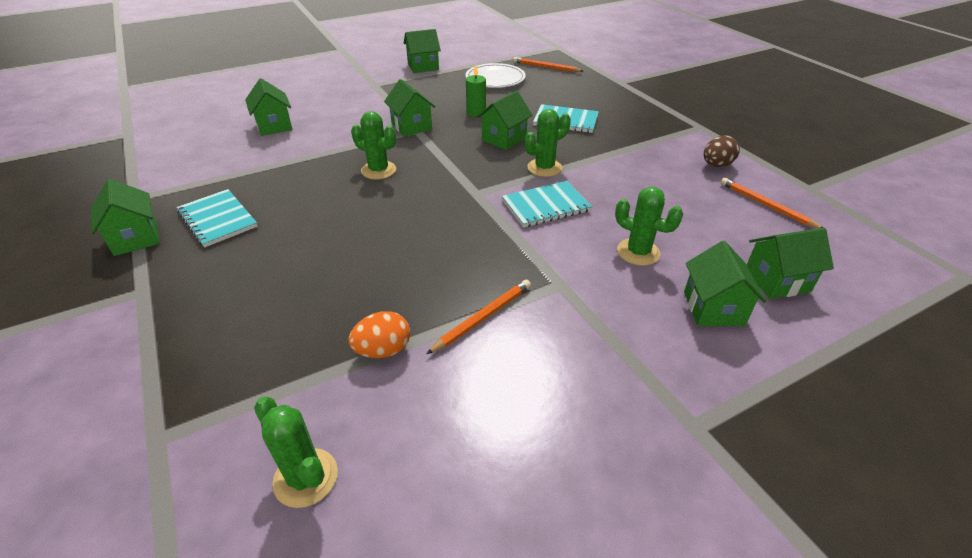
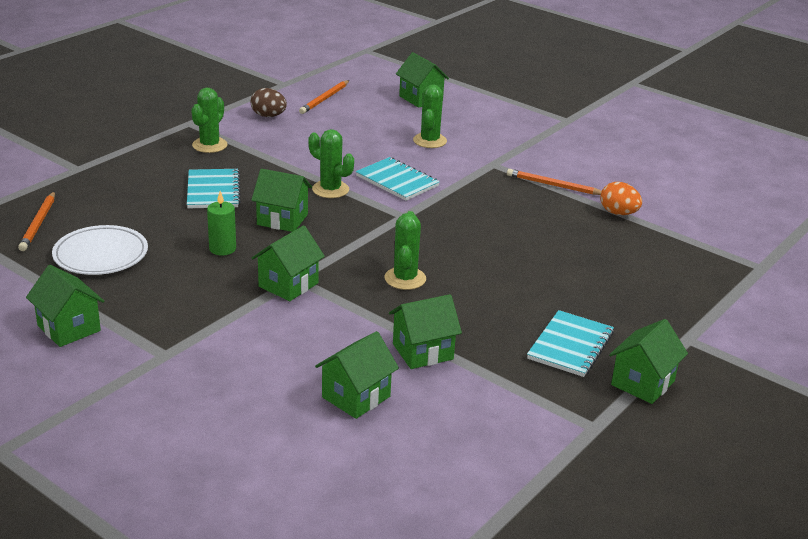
camera: 115 degrees left, 10 degrees down
(306, 477) = (718, 212): green cactus -> green cactus (210, 145)
(713, 308) = (468, 116): green house -> green house (423, 351)

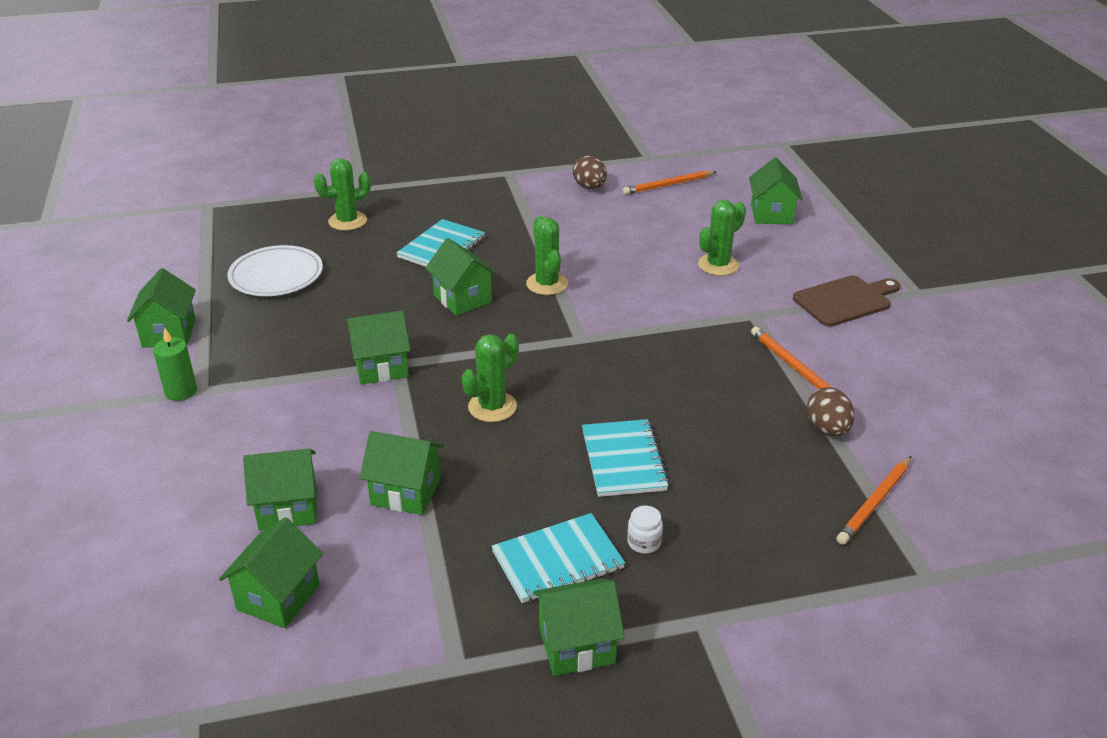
camera: 40 degrees right, 5 degrees up
(38, 223) = (270, 229): orange pencil -> orange pencil (874, 502)
(210, 145) = (497, 201): green cactus -> green cactus (347, 221)
(222, 249) = (375, 308): green candle -> green candle (181, 391)
(397, 181) = (624, 298): turquoise notebook -> turquoise notebook (623, 460)
(431, 448) = (278, 597): none -> green house
(534, 138) = (845, 300): none -> brown cutting board
(604, 314) = (644, 542): none -> white jar
(618, 213) = (827, 429): orange egg -> brown egg

